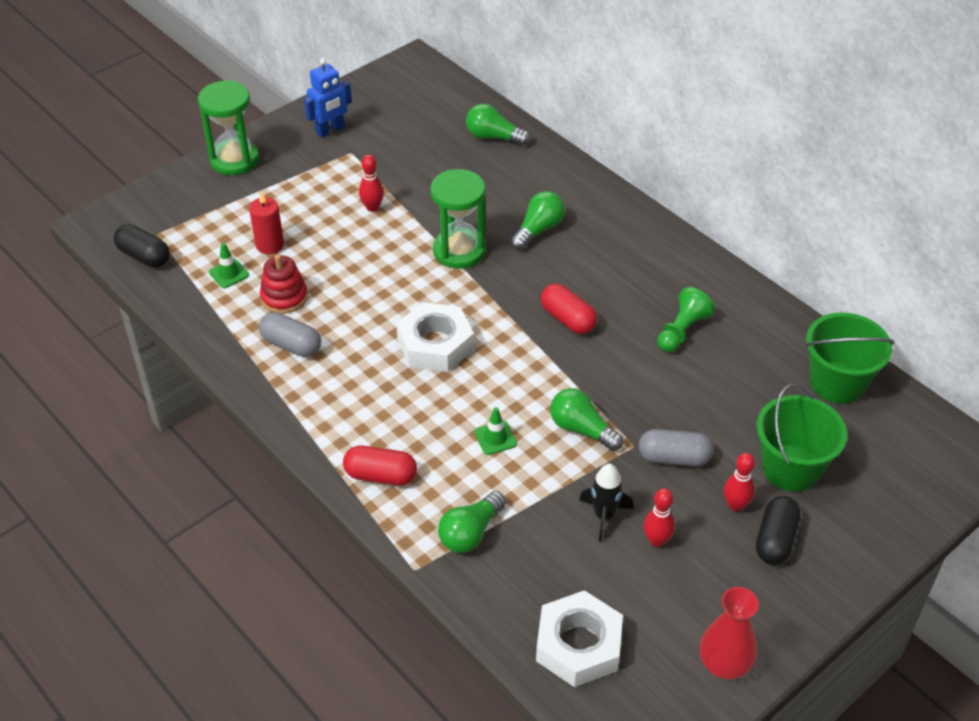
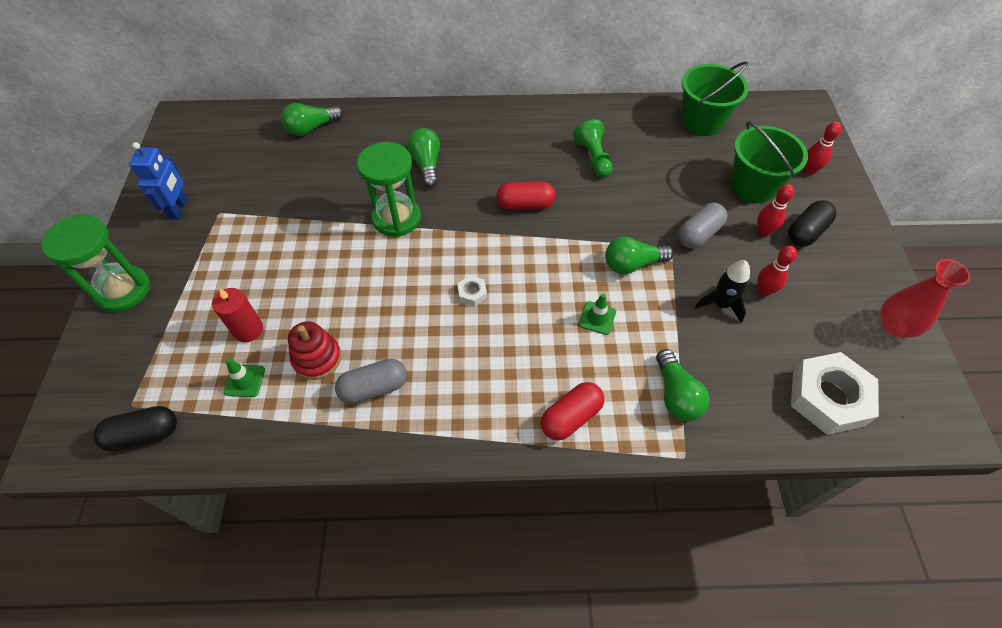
camera: 50 degrees left, 10 degrees up
(372, 207) = (292, 238): red bowling pin -> red bowling pin (809, 171)
(435, 344) = (472, 293): white nut -> white nut, size x0.43
(775, 540) = (806, 232): black capsule -> black capsule turned 75 degrees clockwise

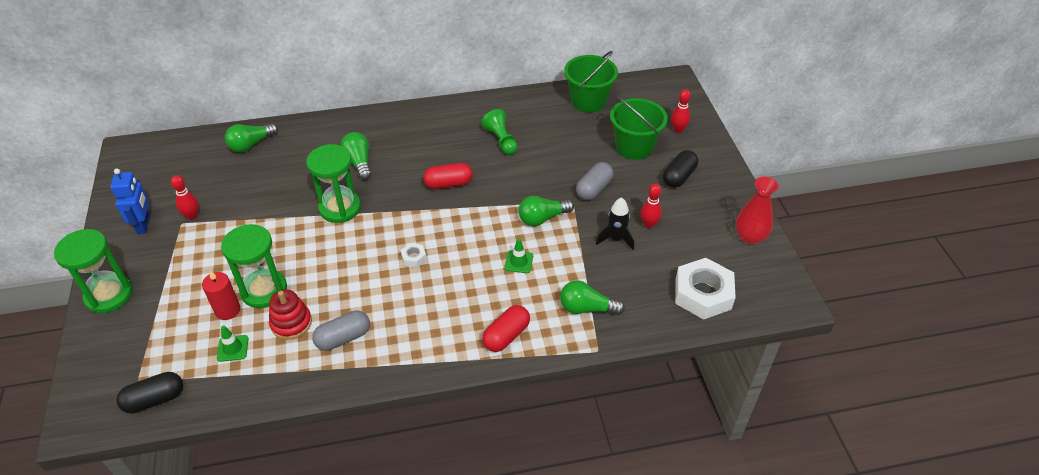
camera: 10 degrees left, 10 degrees down
(293, 310) = (264, 290): none -> green hourglass
(676, 395) = (587, 308): green light bulb -> green light bulb turned 120 degrees clockwise
(763, 231) = (645, 180): red bowling pin -> red bowling pin (192, 216)

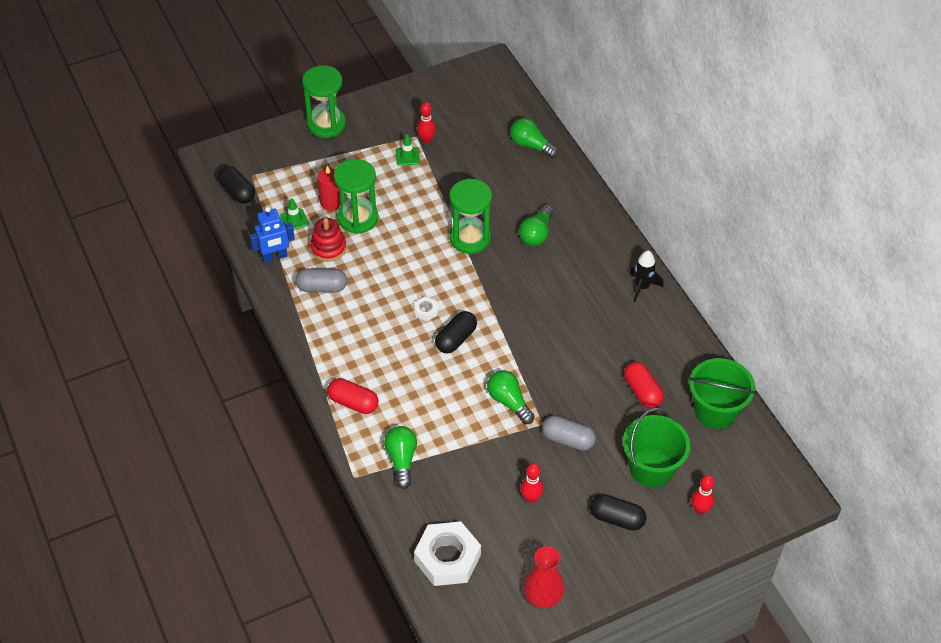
camera: 75 degrees right, 5 degrees up
(144, 224) = (406, 113): blue robot -> blue robot (275, 257)
(343, 338) = (322, 287): grey capsule -> grey capsule turned 45 degrees counterclockwise
(359, 162) = (536, 234): green light bulb -> green light bulb turned 150 degrees clockwise
(448, 184) = (531, 313): red capsule -> red capsule (642, 391)
(457, 241) = (456, 339): none -> black capsule
(501, 140) = (614, 342): green pawn -> none
(519, 262) = (444, 394): green traffic cone -> green traffic cone (407, 156)
(616, 239) = (500, 471): black rocket -> black rocket (642, 287)

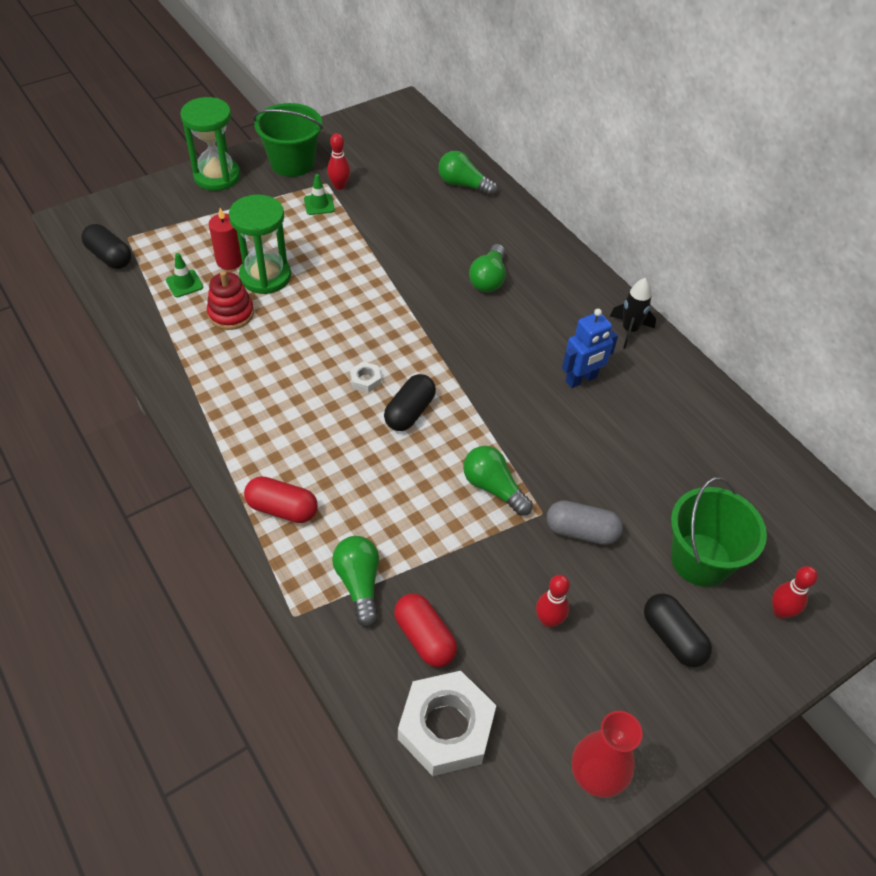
camera: 10 degrees left, 0 degrees up
(275, 257) = (162, 329): blue robot -> blue robot (581, 379)
(322, 287) = (226, 362): grey capsule -> none
(470, 238) = (408, 290): green hourglass -> none
(616, 518) = (672, 637): black capsule -> black capsule turned 45 degrees clockwise
(642, 391) = (662, 458): red capsule -> red capsule (424, 637)
(715, 410) = (761, 474): green bucket -> green bucket (292, 163)

